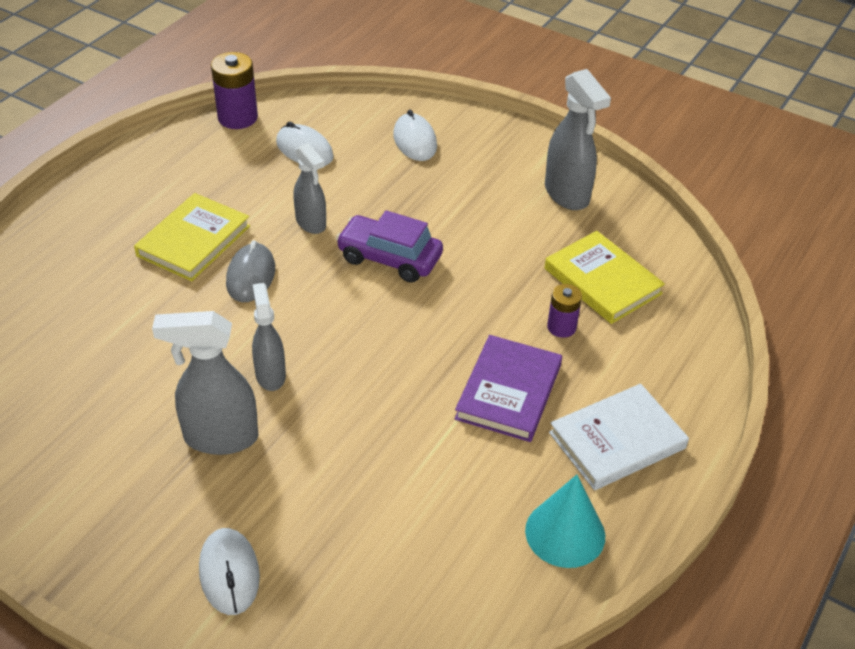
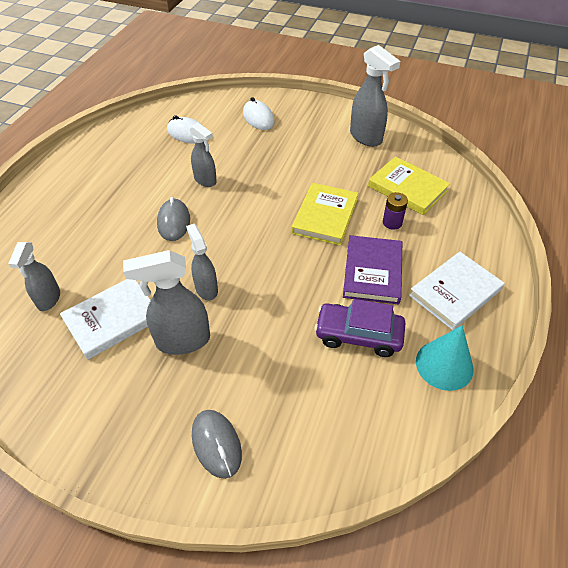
camera: 10 degrees left, 5 degrees up
(59, 353) = (48, 299): none -> grey spray bottle
(136, 393) = (112, 319): none -> white book
(194, 241) = (127, 204): yellow book -> yellow book (325, 216)
(229, 573) = (216, 444): white mouse -> grey mouse
(237, 117) = (137, 119): purple battery -> none
(389, 258) = (265, 195): purple car -> purple car (358, 335)

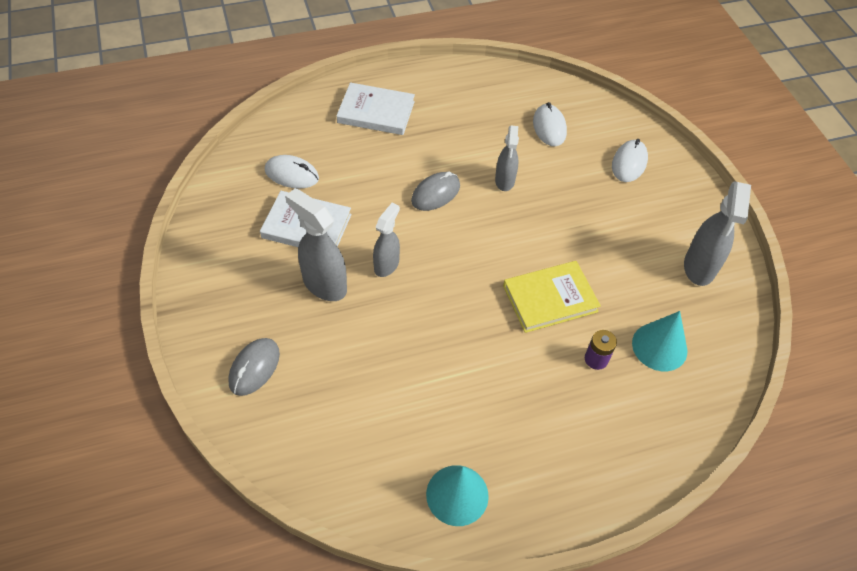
camera: 50 degrees right, 5 degrees up
(48, 299) = (292, 174): grey spray bottle -> white mouse
(358, 335) = (433, 407): purple car -> none
(372, 272) = (516, 377): purple book -> none
(407, 188) = (659, 346): yellow book -> turquoise cone
(455, 292) = (553, 462): white book -> white book (376, 112)

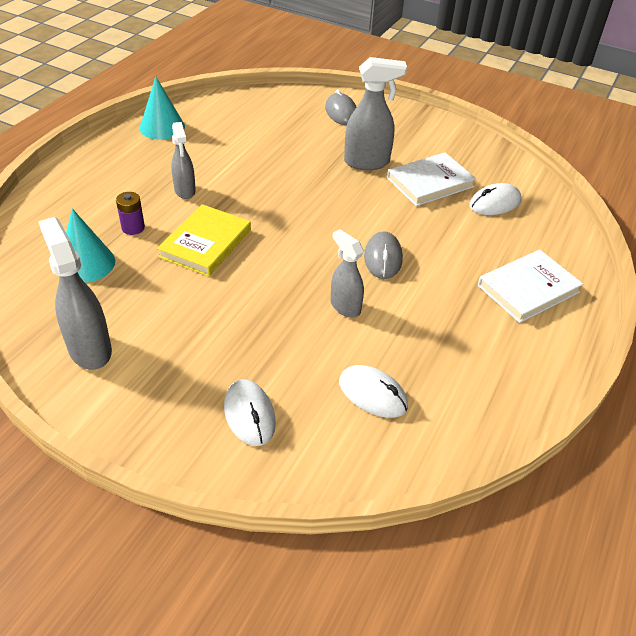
camera: 135 degrees right, 10 degrees down
(387, 265) = (346, 194): grey spray bottle -> grey spray bottle (185, 191)

